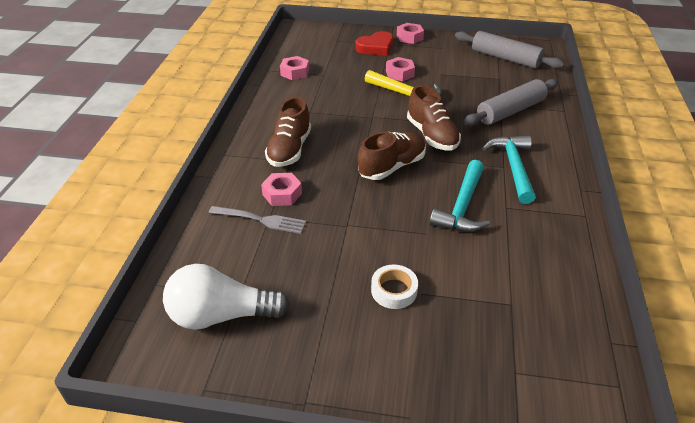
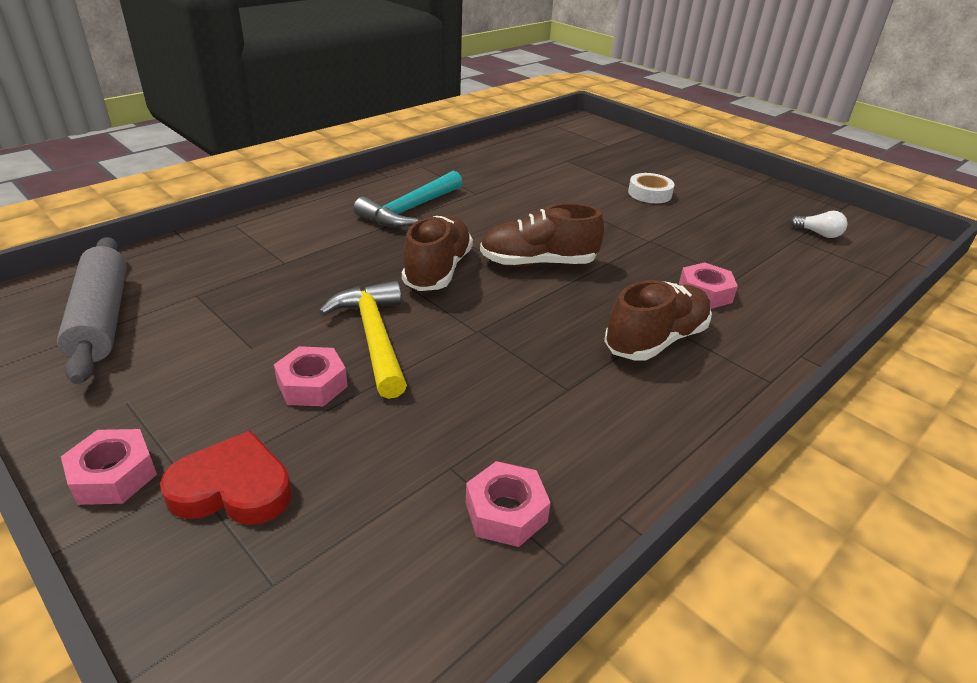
camera: 145 degrees left, 5 degrees down
(221, 315) = (818, 233): white light bulb -> white light bulb, size x0.43
(260, 220) = (748, 280): grey fork -> none
(462, 206) = (514, 208): turquoise hammer -> none
(510, 111) = (290, 251): grey rolling pin -> none

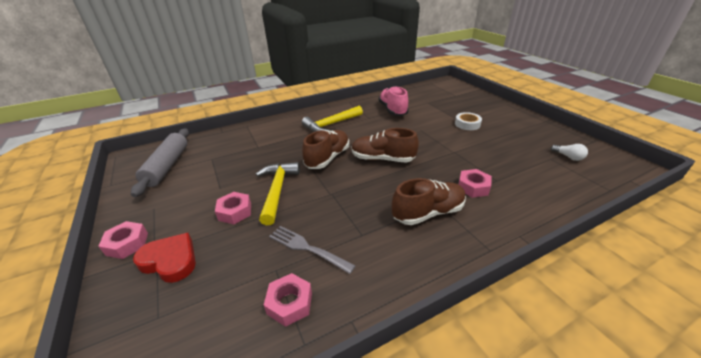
camera: 20 degrees right, 0 degrees up
(410, 209) = (331, 124): turquoise hammer -> yellow hammer
(488, 424) = (308, 248): none -> grey fork
(511, 176) = (392, 110): none -> pink shoe

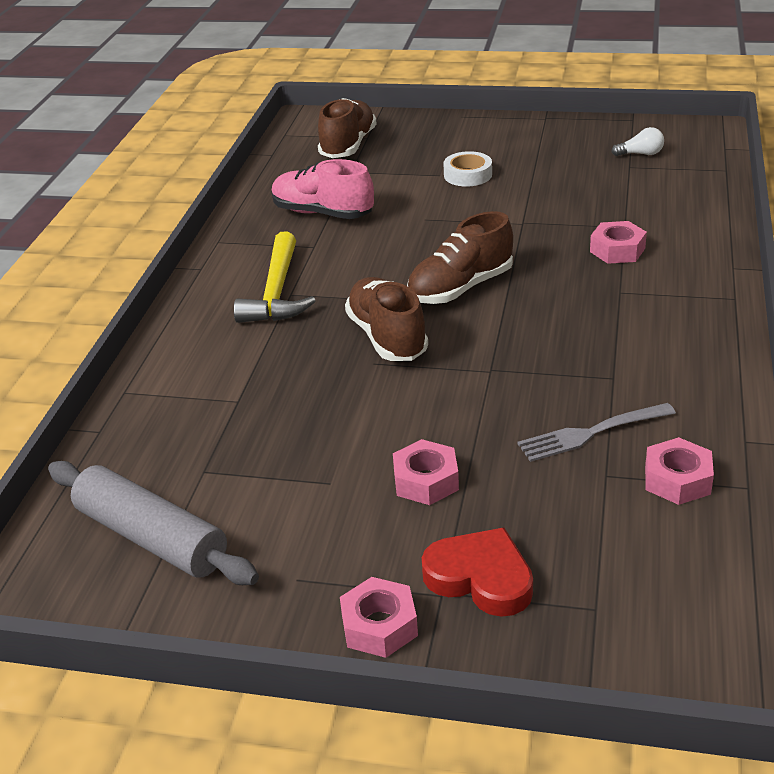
camera: 50 degrees left, 0 degrees up
(170, 260) = (480, 578): red heart -> red heart turned 60 degrees clockwise
(277, 190) = (418, 419): yellow hammer -> none
(428, 213) = (627, 308): brown shoe -> brown shoe (348, 146)

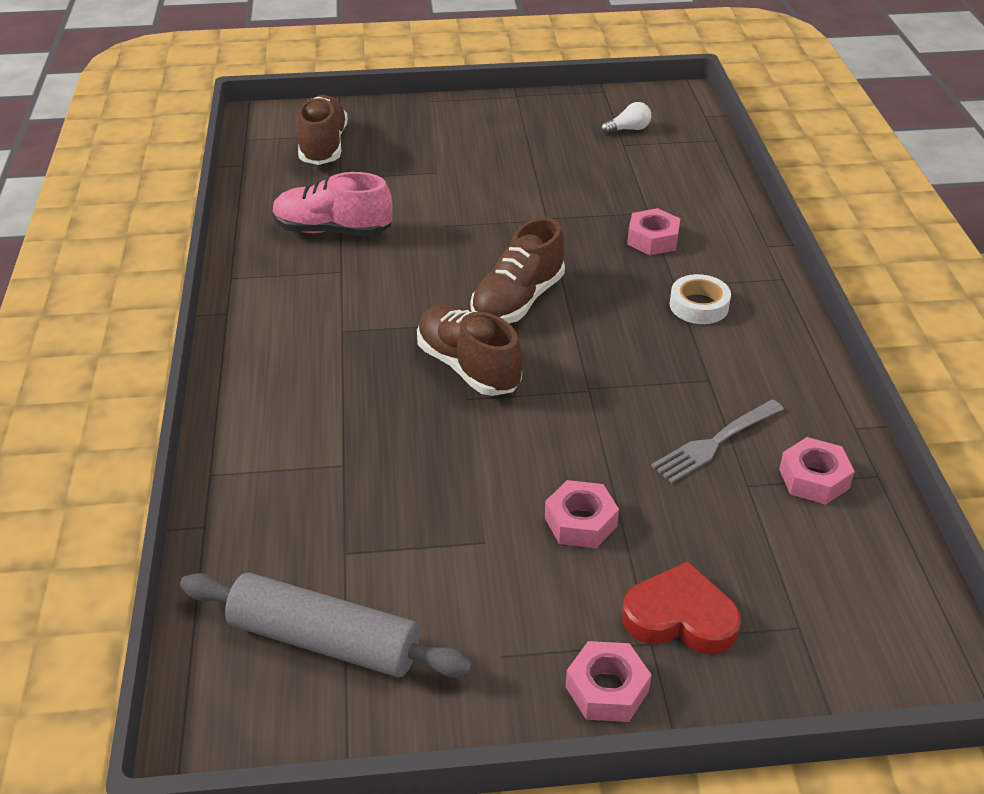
camera: 20 degrees left, 5 degrees up
(276, 292) = (326, 331): yellow hammer -> none
(468, 175) = (467, 169): white tape -> white tape (699, 305)

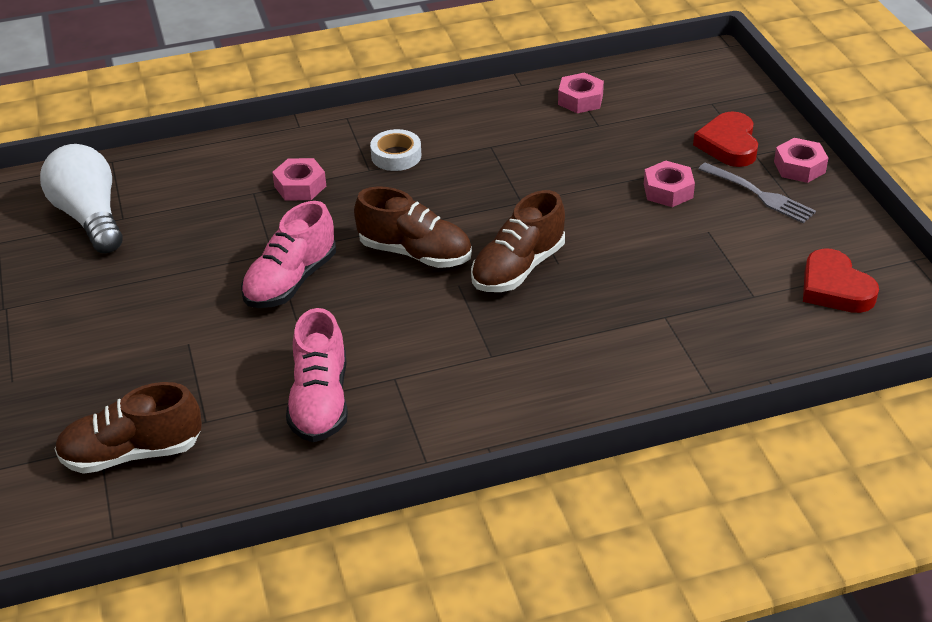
camera: 100 degrees left, 0 degrees up
(325, 640) = (834, 288): grey rolling pin -> red heart
(500, 225) = (291, 281): none -> pink shoe
(628, 129) = (90, 217): white light bulb -> white light bulb, size x2.30
(715, 442) = (560, 139): grey fork -> grey fork (758, 194)

